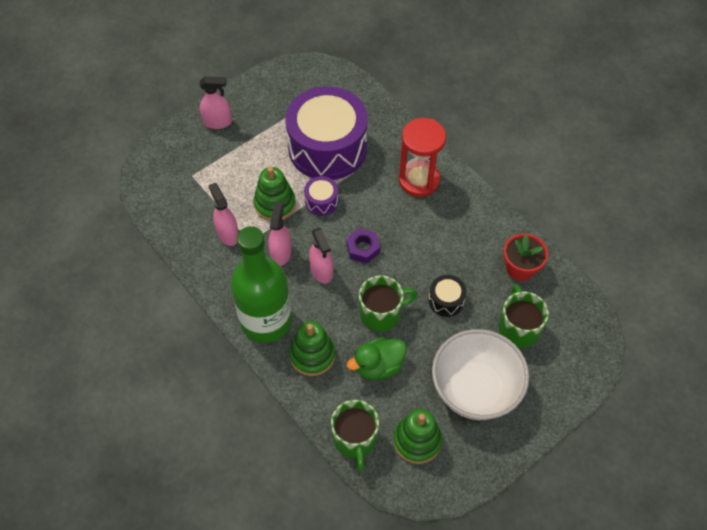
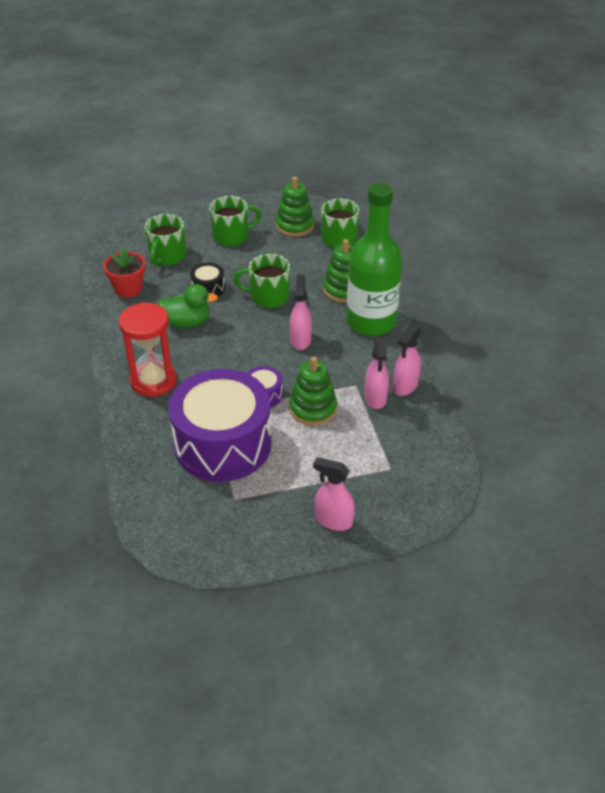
camera: 155 degrees left, 15 degrees down
(281, 253) = (330, 365): pink spray bottle -> pink spray bottle (405, 386)
(363, 248) = (251, 344): purple nut -> none
(378, 366) = (294, 268): green duck -> green duck (187, 322)
(475, 390) = (232, 236): white bowl -> green mug

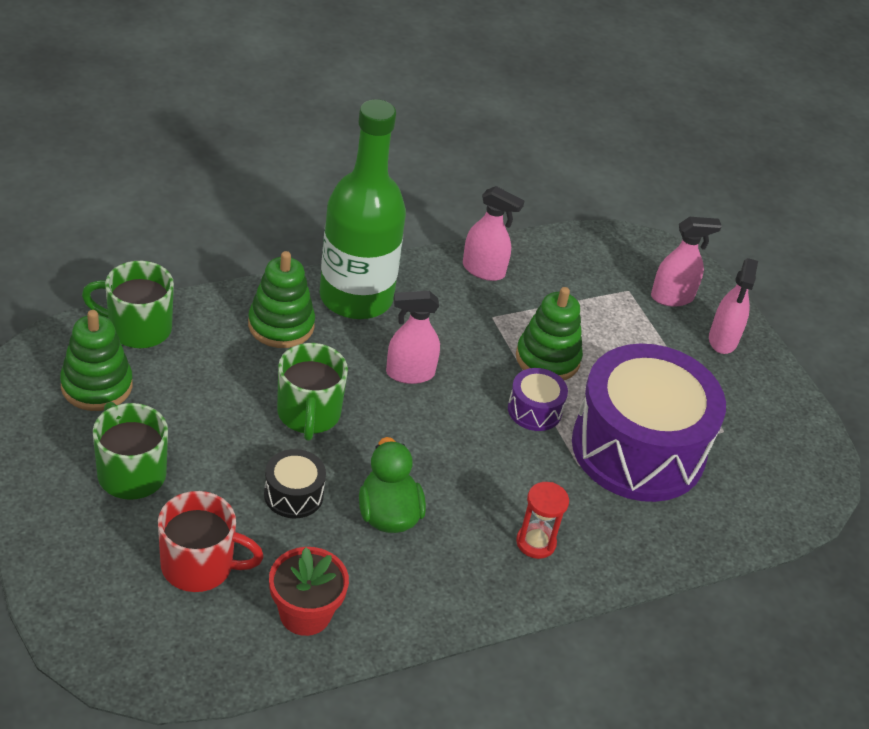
camera: 105 degrees left, 0 degrees up
(153, 381) = (536, 542): red hourglass -> red hourglass, size x0.55
(167, 256) = (199, 566): green mug -> red mug
(375, 398) = (513, 298): pink spray bottle -> pink spray bottle (672, 297)

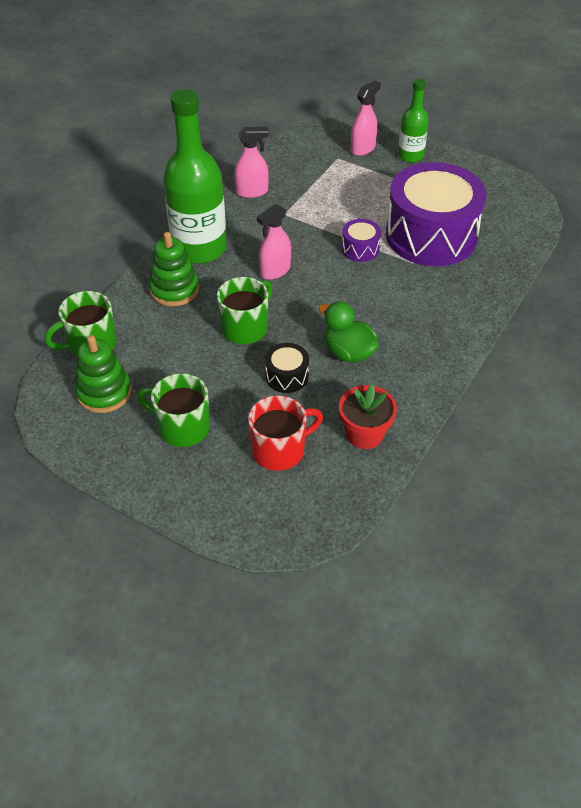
camera: 30 degrees left, 5 degrees up
(308, 414) = (245, 328): green mug -> green mug turned 105 degrees counterclockwise
(536, 542) = (436, 316): red hourglass -> none
(547, 359) = (337, 218): green stacking toy -> none
(723, 340) = (410, 156): pink spray bottle -> green bottle

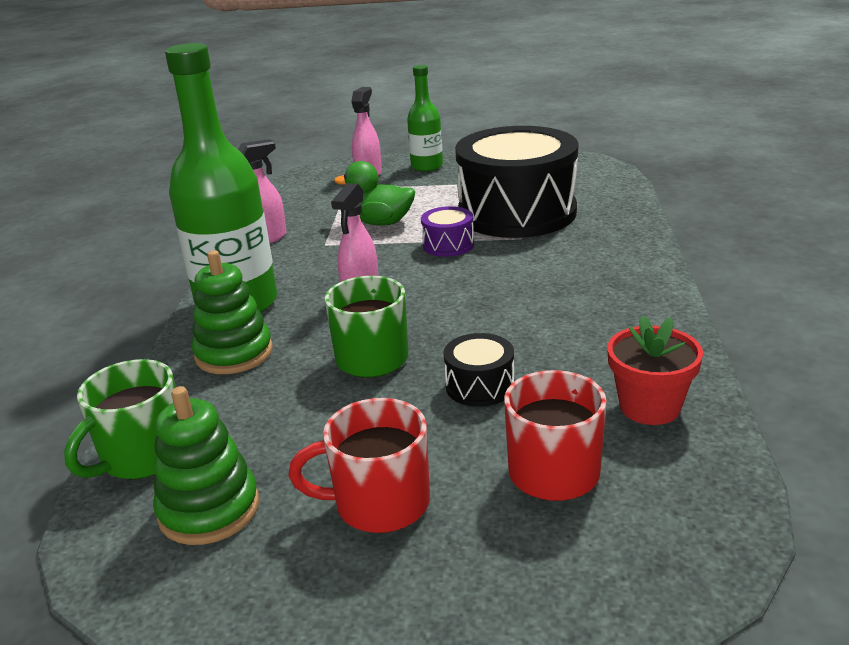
camera: 25 degrees left, 20 degrees down
(182, 427) = (379, 504): green mug -> red mug
(348, 352) = (534, 335): green duck -> green duck (381, 222)
(431, 235) = (517, 213): purple drum -> black drum

